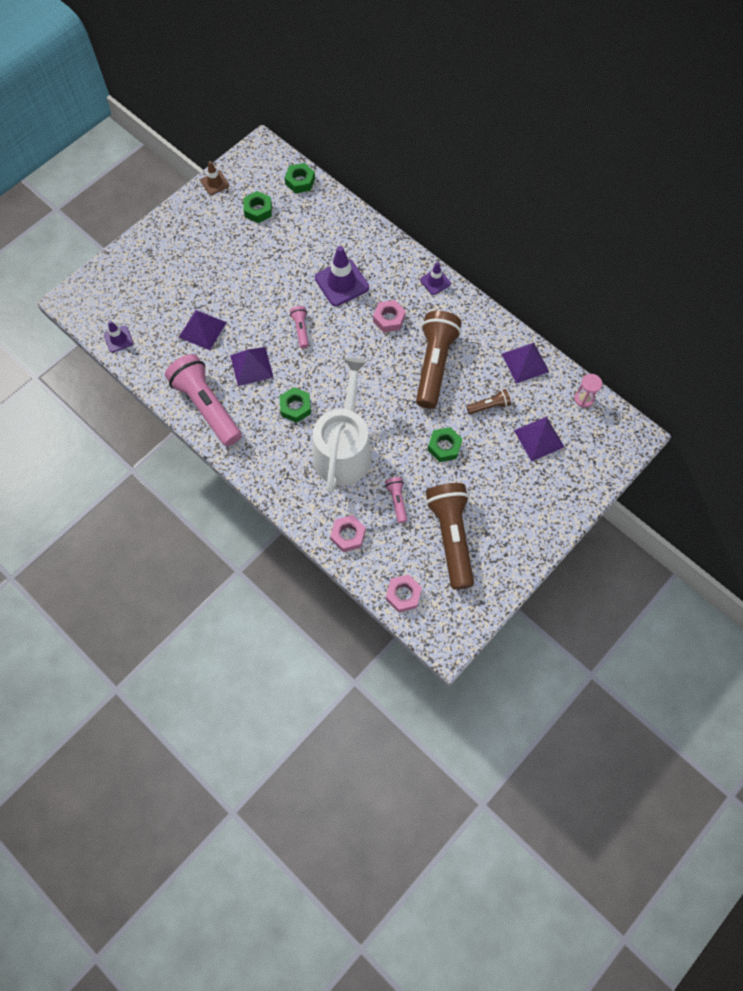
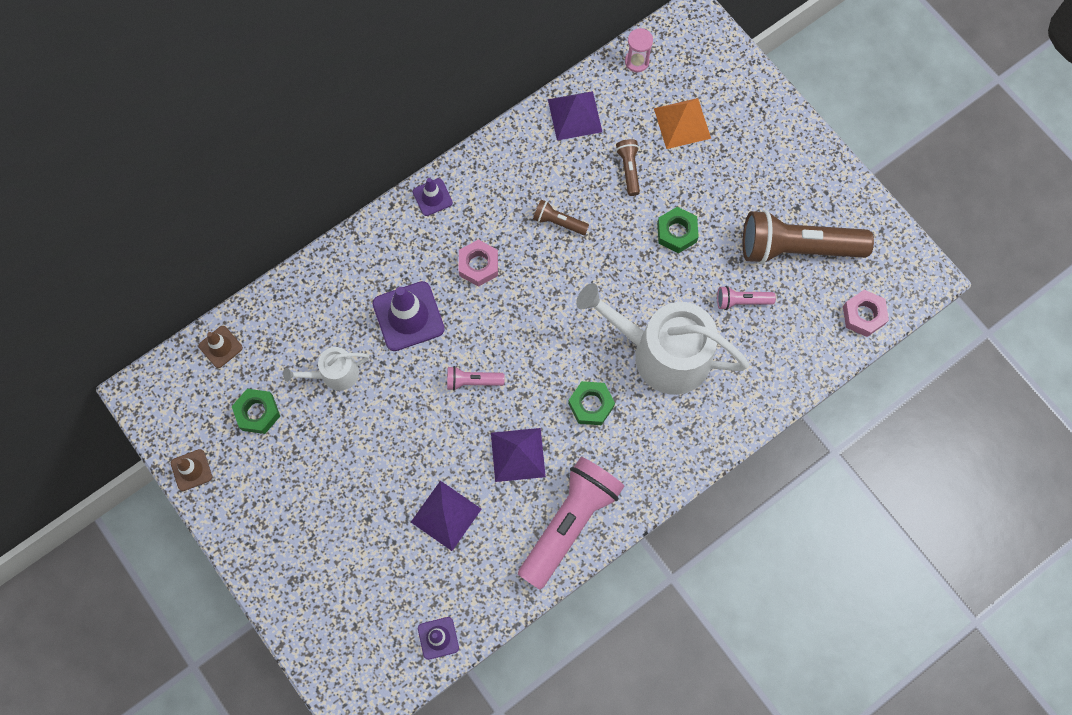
camera: 80 degrees left, 5 degrees up
(206, 406) = (569, 522): pink flashlight -> pink flashlight turned 150 degrees clockwise
(292, 247) = (334, 374): none -> white watering can
(300, 181) = (220, 347): green nut -> brown traffic cone
(348, 535) = (780, 366): pink nut -> none
(434, 365) = (558, 222): brown flashlight -> brown flashlight, size x0.45
(539, 438) = (682, 123): purple pyramid -> orange pyramid

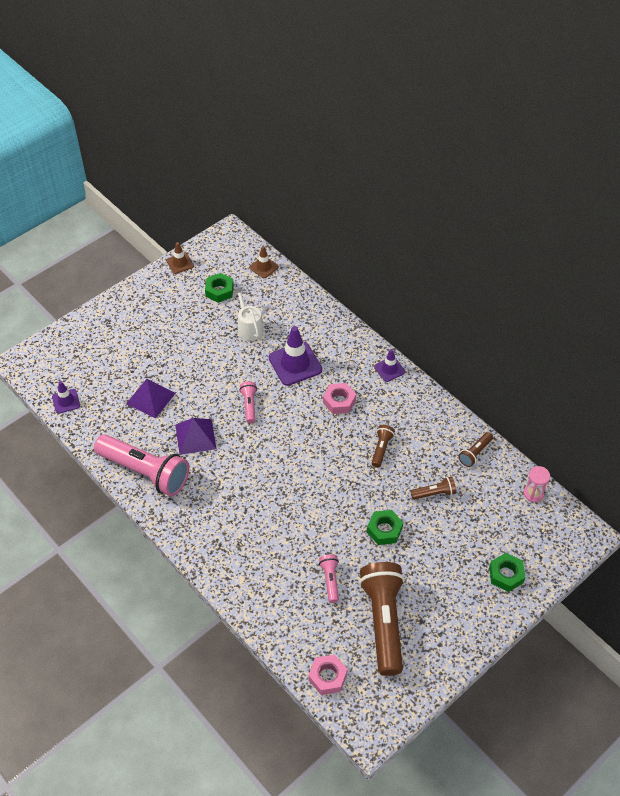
camera: 85 degrees right, 20 degrees down
(574, 115) = (475, 453): purple pyramid -> brown flashlight
(591, 405) = (235, 479): green nut -> green nut (506, 575)
(662, 353) = (280, 525): white watering can -> none
(682, 123) = (484, 529): orange pyramid -> none

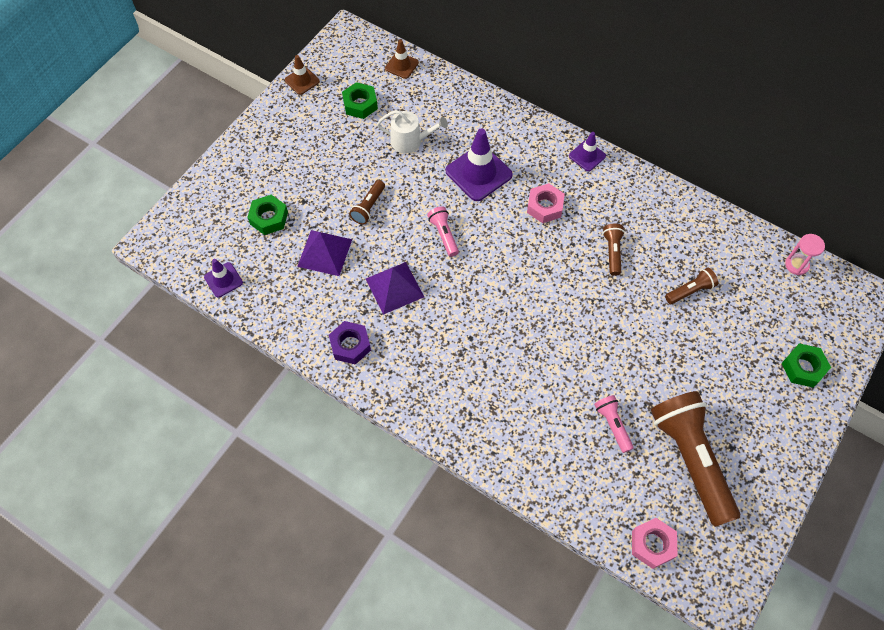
camera: 15 degrees left, 10 degrees up
(145, 472) = (350, 345): pink flashlight -> purple nut
(249, 327) = (410, 141): white watering can -> white watering can turned 135 degrees clockwise
(384, 530) = (651, 348): green nut -> green nut (269, 218)
(475, 453) = (716, 233): brown flashlight -> brown flashlight (368, 207)

